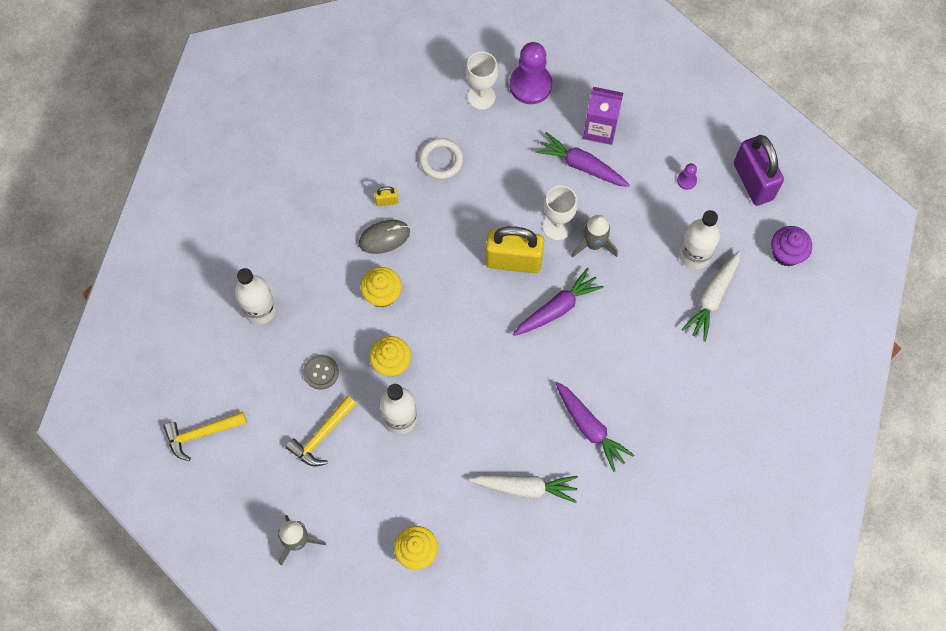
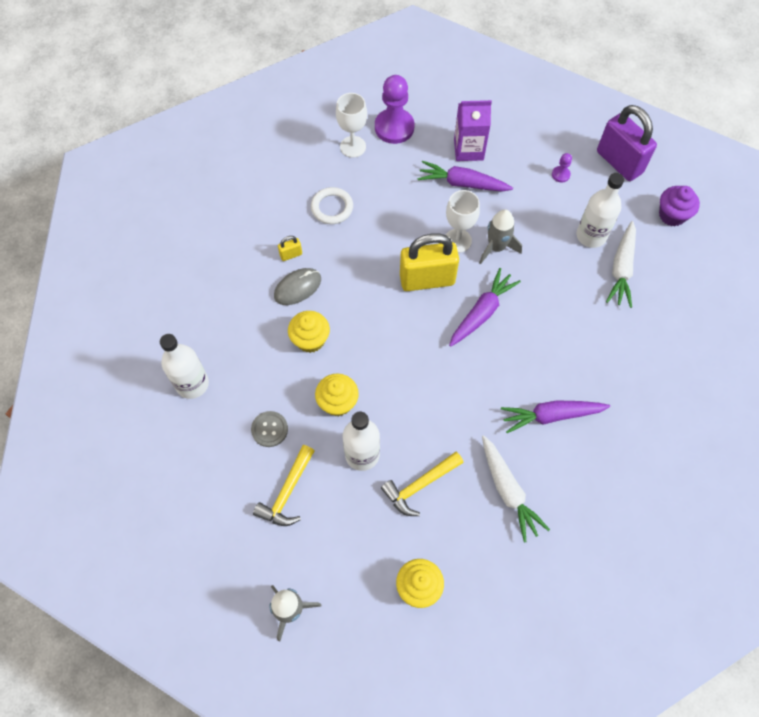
camera: 15 degrees left, 5 degrees down
(201, 434) = (160, 523): yellow hammer -> yellow hammer (419, 485)
(525, 488) = (508, 491): white carrot -> white carrot turned 75 degrees clockwise
(590, 428) = (551, 416): purple carrot -> purple carrot turned 135 degrees clockwise

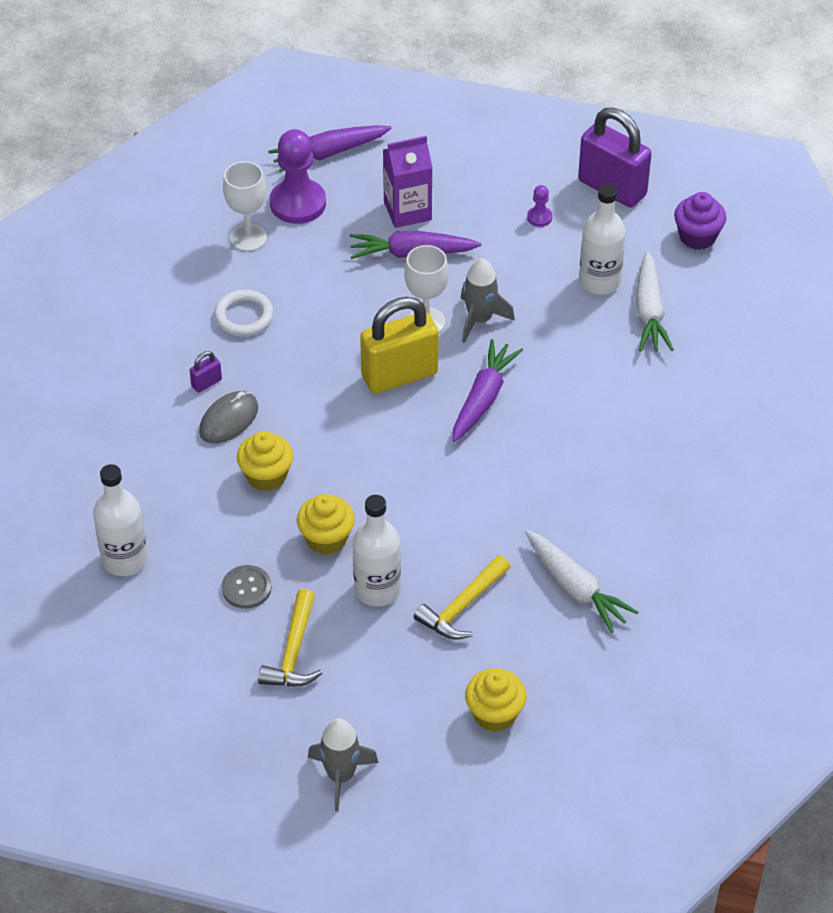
camera: 15 degrees left, 15 degrees down
(291, 255) = (206, 383): yellow padlock -> purple padlock
(551, 416) = (606, 495): purple carrot -> purple carrot (329, 153)

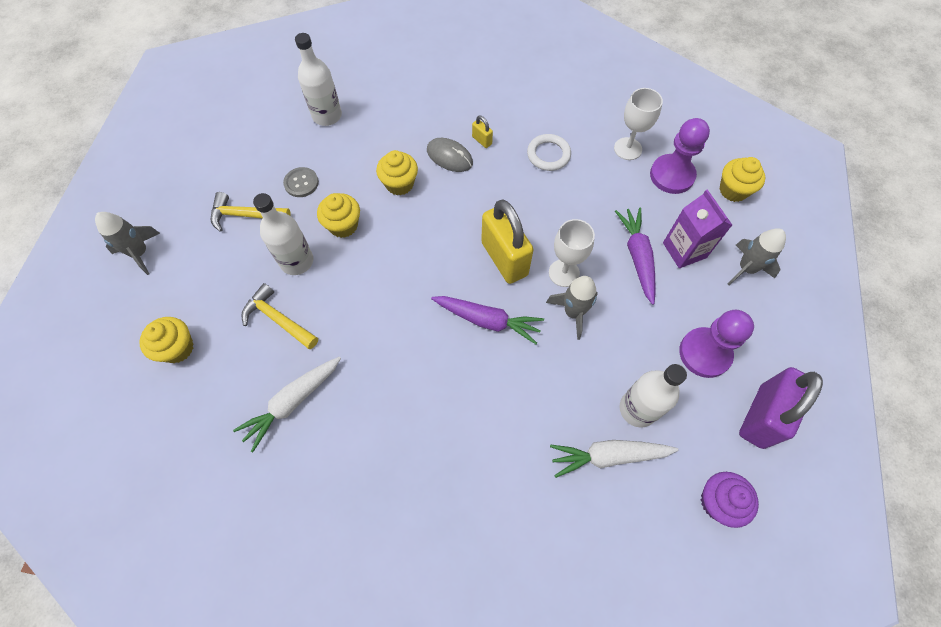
camera: 85 degrees right, 15 degrees up
(206, 383) = (482, 140): purple padlock -> yellow padlock
(329, 153) = (733, 190): purple carrot -> yellow cupcake
(438, 164) = (746, 268): none -> grey rocket
(539, 217) = (704, 353): purple pawn -> purple pawn, size x2.24

